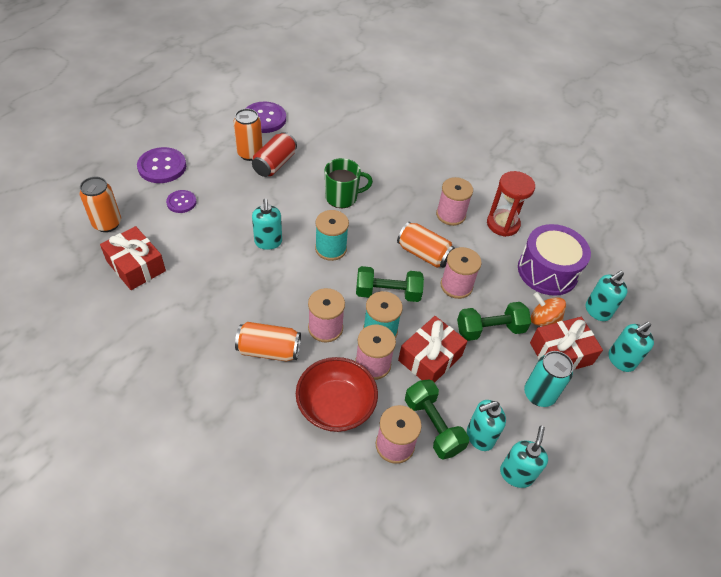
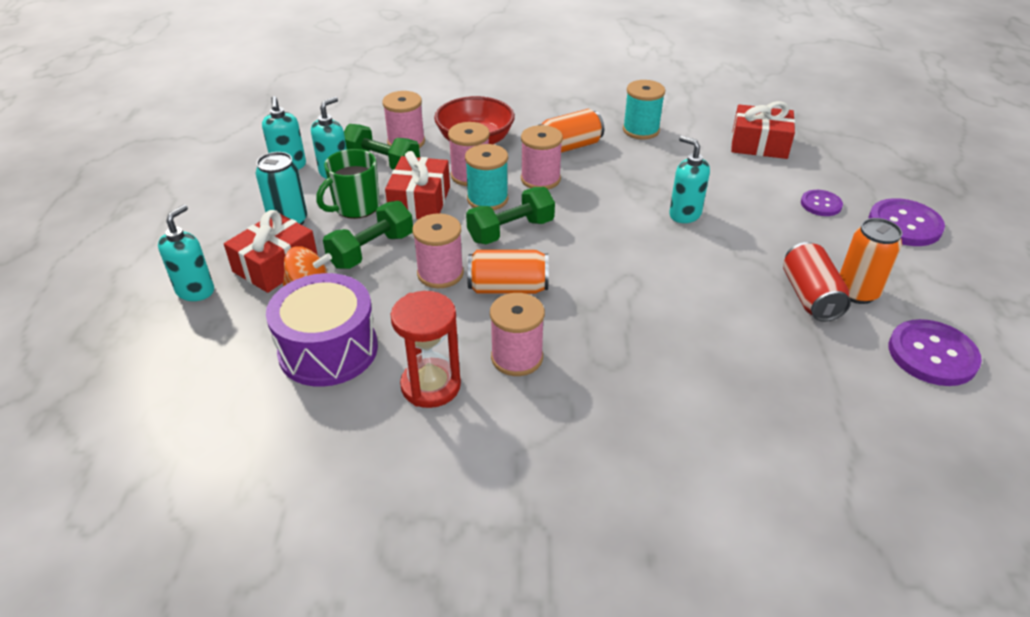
camera: 150 degrees right, 10 degrees down
(107, 224) = (841, 157): orange can -> none
(331, 248) = (616, 240): turquoise spool -> turquoise spool (641, 130)
(342, 197) = (676, 301): green mug -> green mug (355, 207)
(597, 311) = (238, 332): turquoise soap dispenser -> none

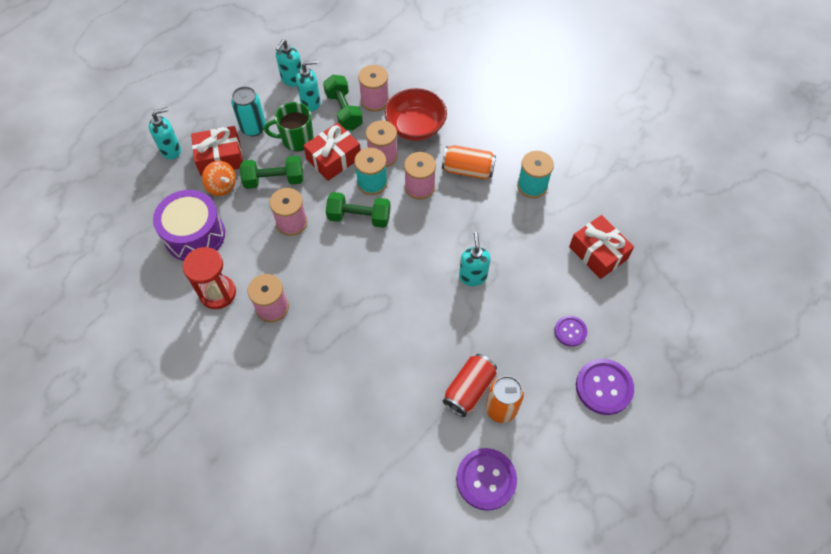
camera: 40 degrees right, 20 degrees up
(508, 288) = (315, 258): orange can -> none

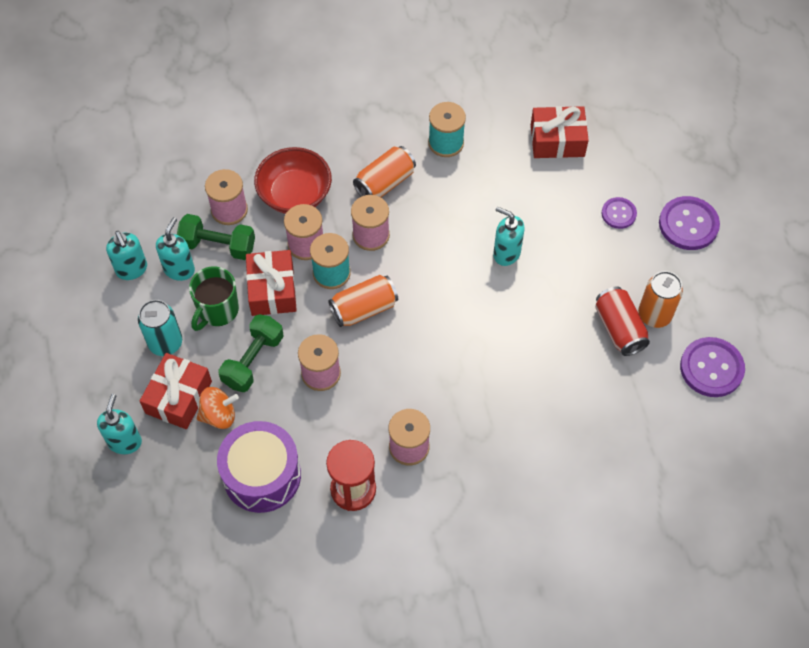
camera: 55 degrees left, 0 degrees up
(359, 217) = (364, 309): green dumbbell -> orange can

